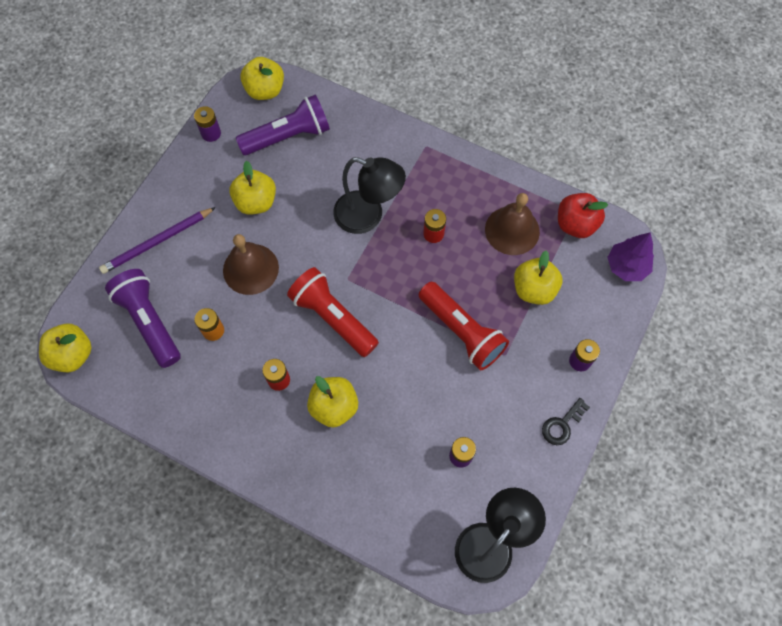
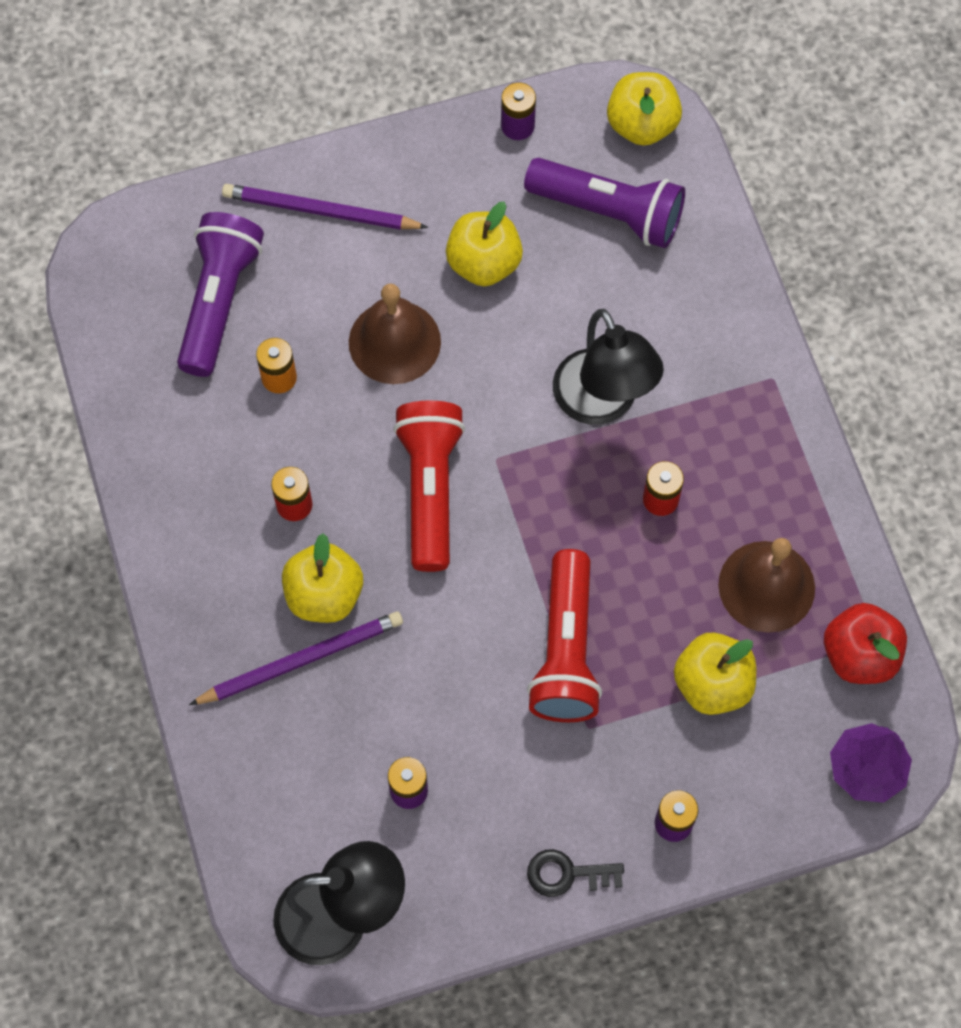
camera: 45 degrees right, 0 degrees up
(73, 354) = (102, 264): yellow apple -> none
(354, 445) = (300, 660): none -> purple pencil

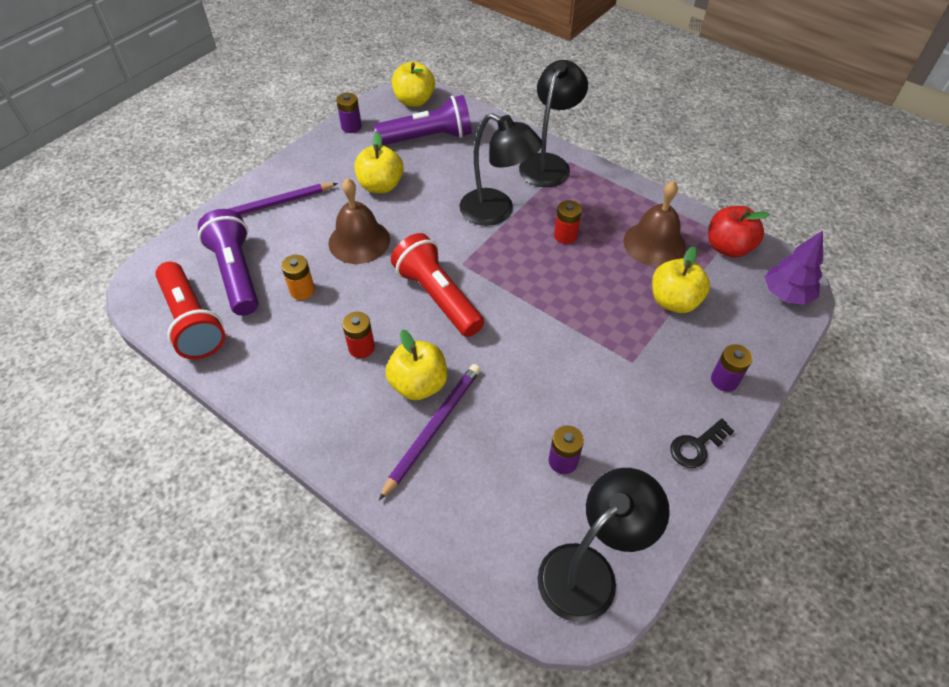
camera: 35 degrees left, 15 degrees down
(565, 651) = (584, 331): red flashlight -> red flashlight (192, 322)
(740, 363) = (548, 163): none -> black lamp

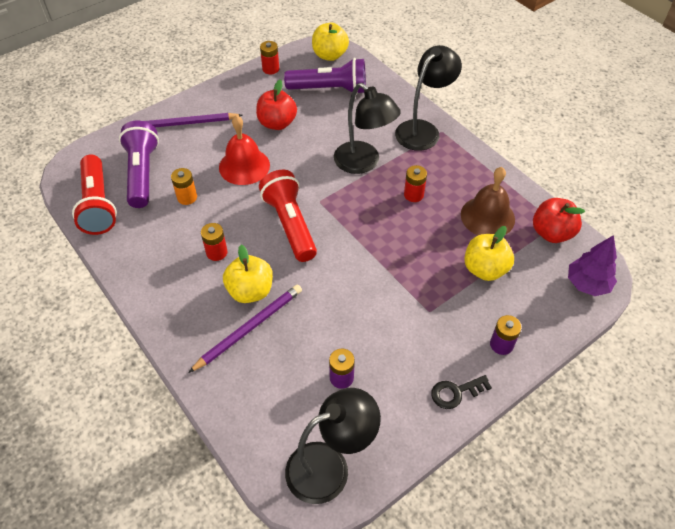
camera: 15 degrees right, 0 degrees up
(351, 127) = (270, 69): purple battery -> red battery
(359, 241) = (244, 166): brown bell -> red bell
(381, 186) = (277, 123): yellow apple -> red apple

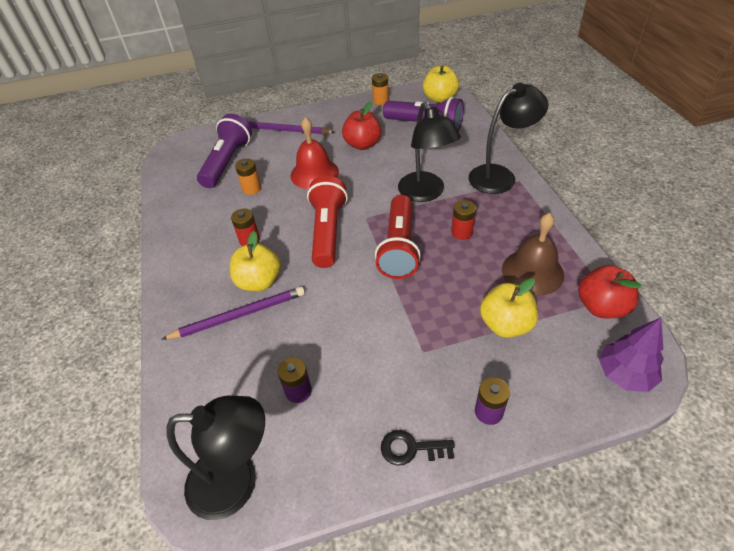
camera: 25 degrees right, 5 degrees down
(98, 205) = (178, 179): red flashlight -> red flashlight (399, 248)
(270, 69) = (380, 101): red battery -> orange battery

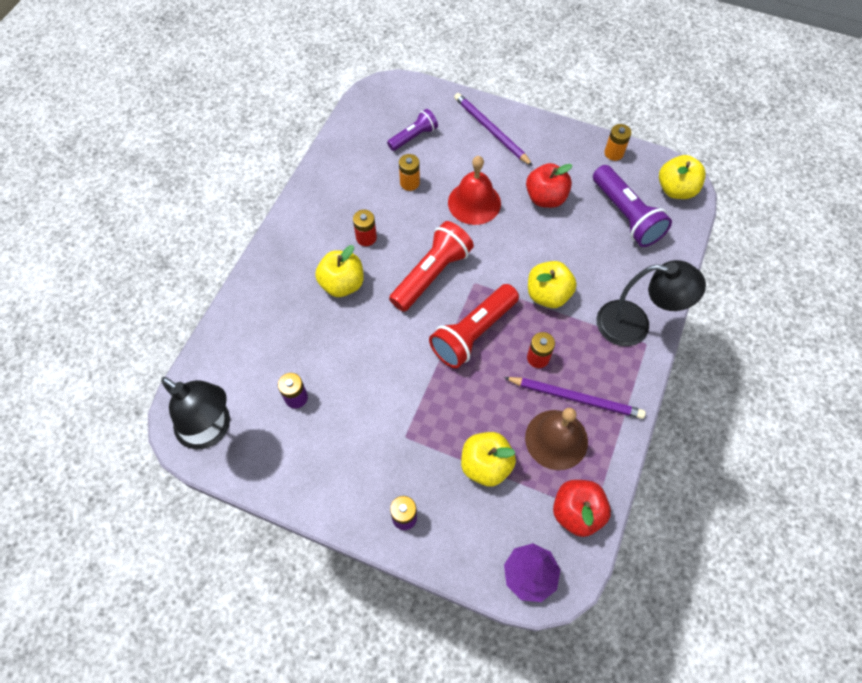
camera: 35 degrees right, 15 degrees up
(227, 162) = (414, 137): purple flashlight -> purple flashlight, size x0.60
(238, 315) = (305, 303): purple pencil -> purple pencil (575, 398)
(411, 448) = (330, 498): black key -> none
(425, 193) = (548, 295): black lamp -> yellow apple

